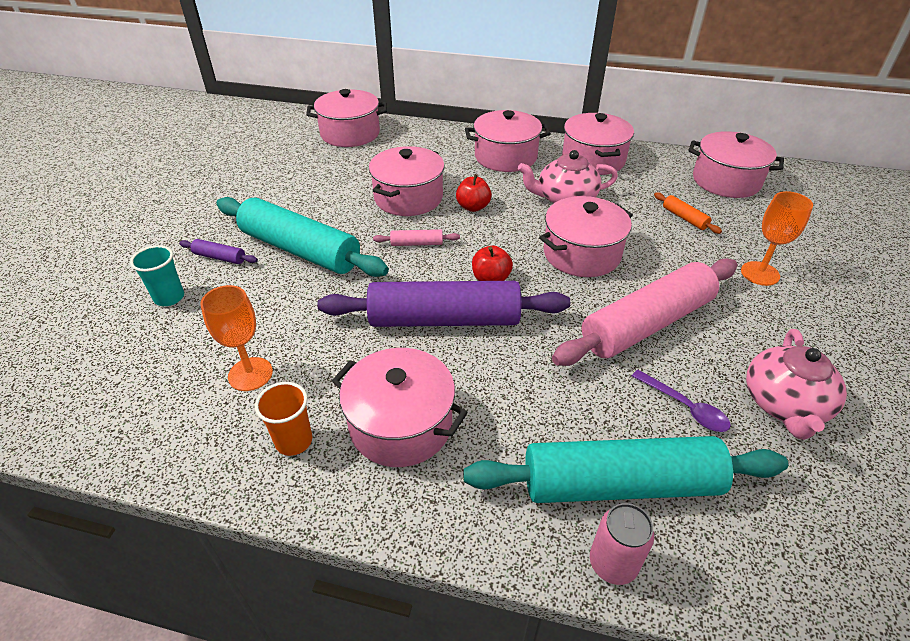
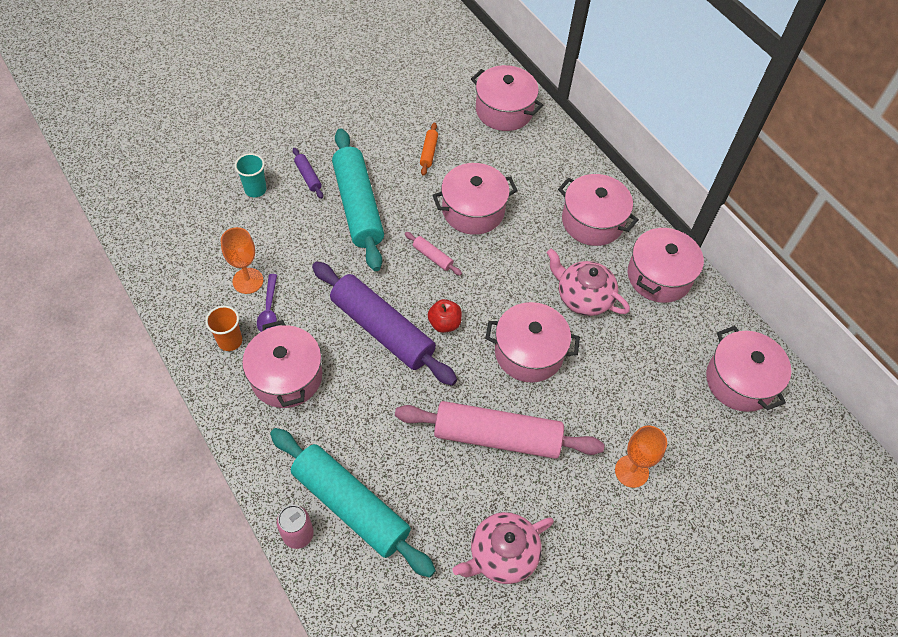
camera: 40 degrees right, 15 degrees up
(473, 207) = (507, 253): red apple -> none
(684, 218) = (649, 385): orange rolling pin -> orange rolling pin (429, 152)
(685, 407) = (442, 503): purple spoon -> purple spoon (269, 310)

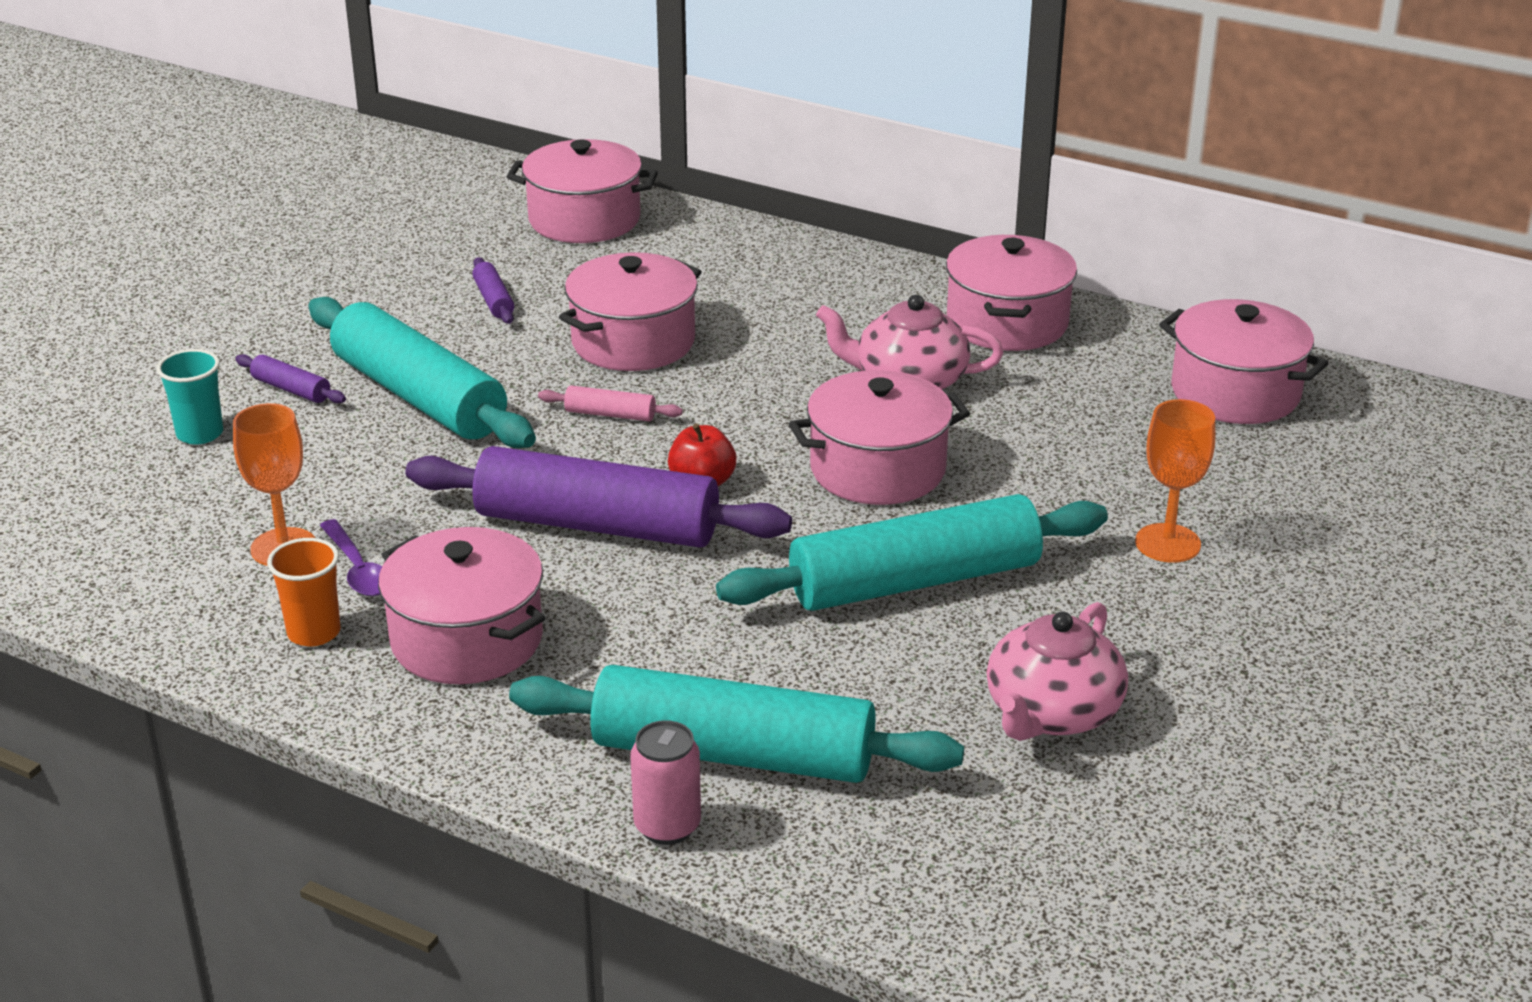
camera: 25 degrees left, 25 degrees down
(429, 152) = (494, 300): orange rolling pin -> purple rolling pin
(497, 437) = (914, 581): pink rolling pin -> turquoise rolling pin
(592, 221) = (846, 296): pink pot -> none

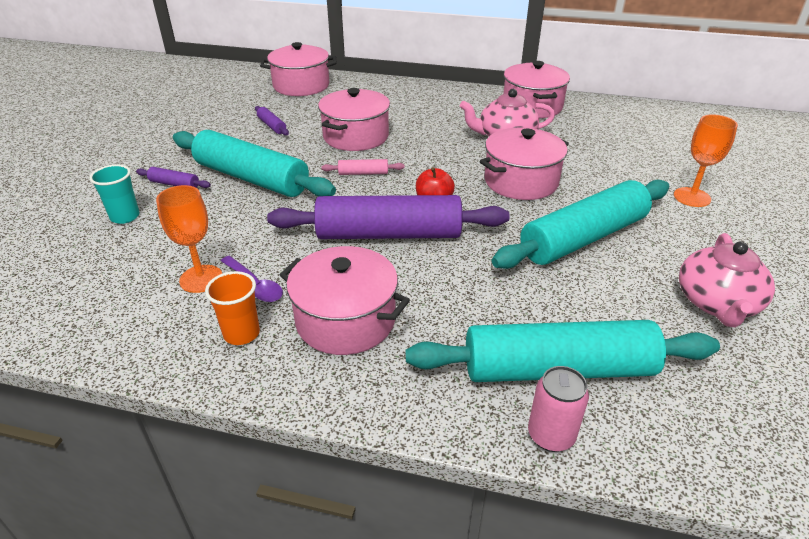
camera: 15 degrees left, 5 degrees up
(1235, 392) = (658, 123): pink pot -> none

